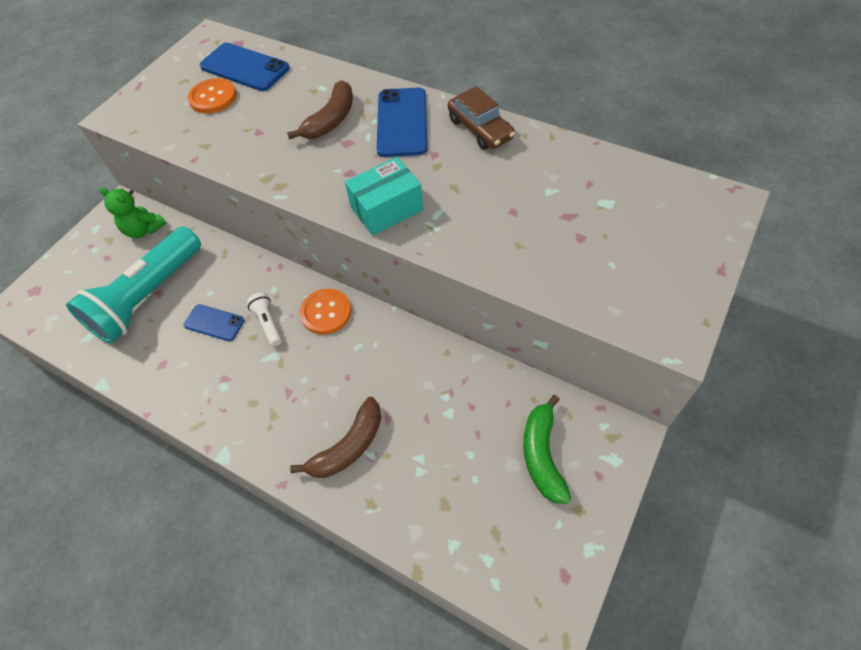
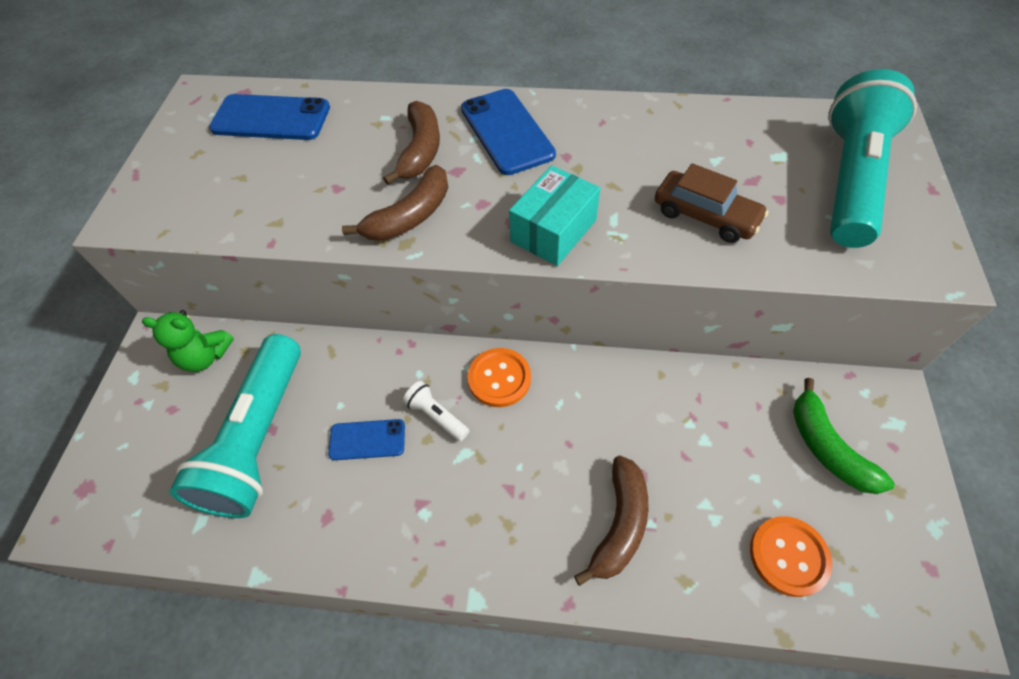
camera: 25 degrees left, 0 degrees up
(213, 98) = (251, 163): orange button -> orange button (788, 556)
(294, 167) = (410, 216): none -> brown banana
(480, 129) = (598, 116): brown car -> brown car (705, 215)
(653, 239) = (850, 179): none -> turquoise flashlight

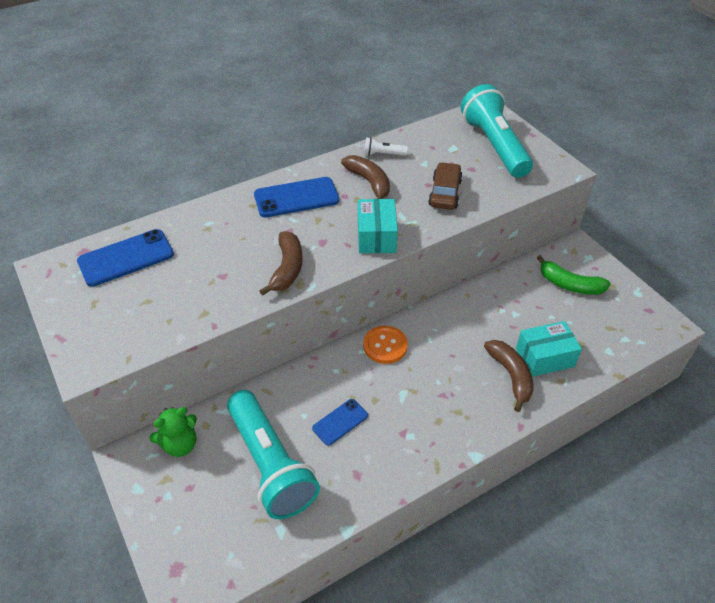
camera: 40 degrees left, 10 degrees down
(420, 150) = (254, 231): brown banana -> brown banana (369, 182)
(436, 415) = (368, 385): white flashlight -> white flashlight (383, 154)
(507, 131) = (296, 197): blue phone -> blue phone turned 45 degrees counterclockwise
(691, 531) = (544, 357): none -> turquoise box
(705, 215) = (445, 193): brown car -> brown car turned 75 degrees counterclockwise
(788, 556) = (593, 341): orange button -> none

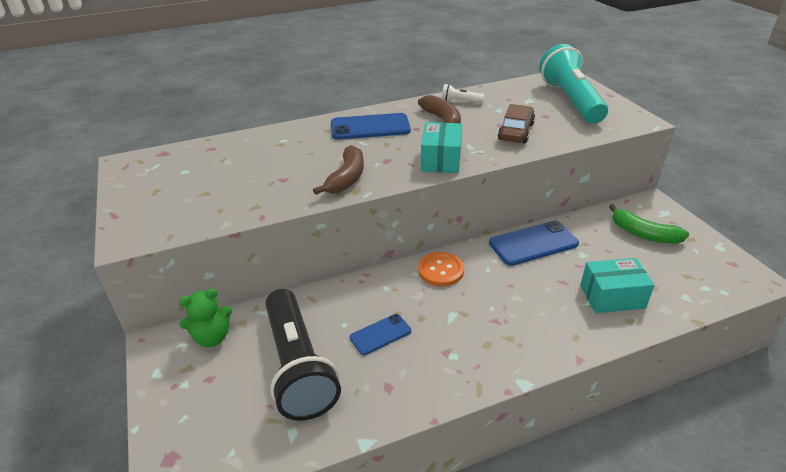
camera: 10 degrees right, 10 degrees down
(126, 258) = (198, 160): blue phone -> blue phone (533, 243)
(271, 465) = (298, 367): turquoise flashlight -> black flashlight
(511, 376) = (572, 310): brown banana -> none

